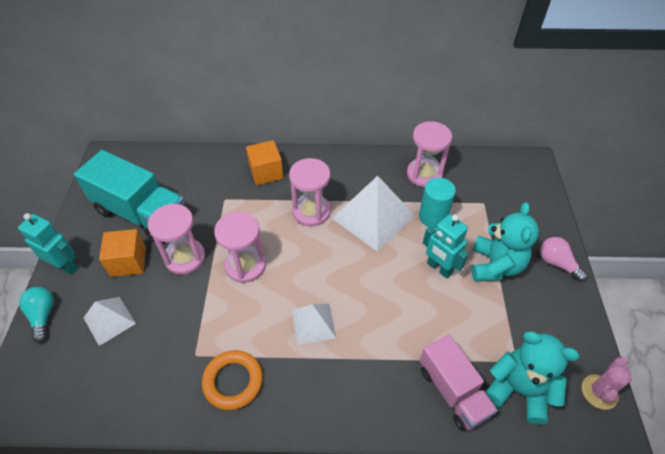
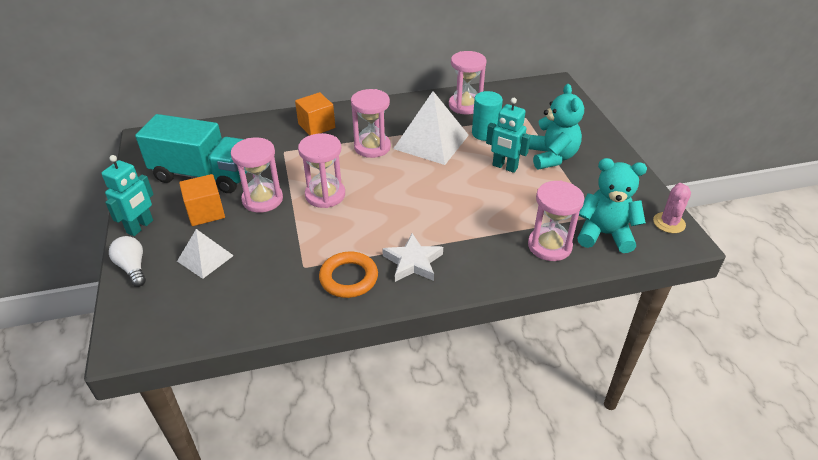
camera: 15 degrees left, 10 degrees down
(43, 316) = (133, 267): turquoise light bulb -> white light bulb
(66, 266) = (140, 227): turquoise robot -> turquoise robot turned 105 degrees clockwise
(303, 376) = (413, 262): none -> white star
(313, 323) = (407, 224): white pyramid -> none
(452, 391) = (549, 246): pink truck -> pink hourglass
(557, 263) = (603, 147): pink light bulb -> none

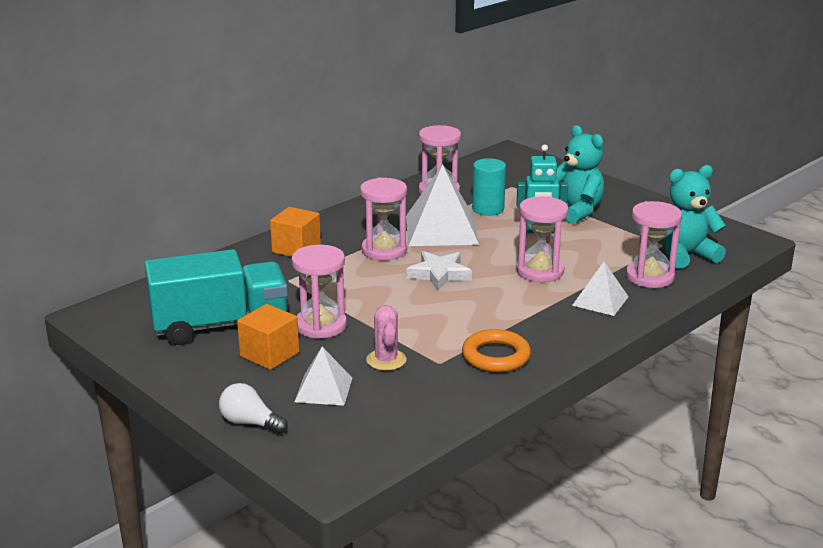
camera: 30 degrees left, 15 degrees down
(140, 227) = (208, 389): turquoise robot -> none
(325, 195) = (386, 302): pink hourglass -> pink hourglass (540, 271)
(413, 262) = (542, 325): white star -> white star (439, 274)
(483, 255) = (600, 301): none -> white pyramid
(669, 223) = (729, 232): pink cactus -> pink cactus (386, 360)

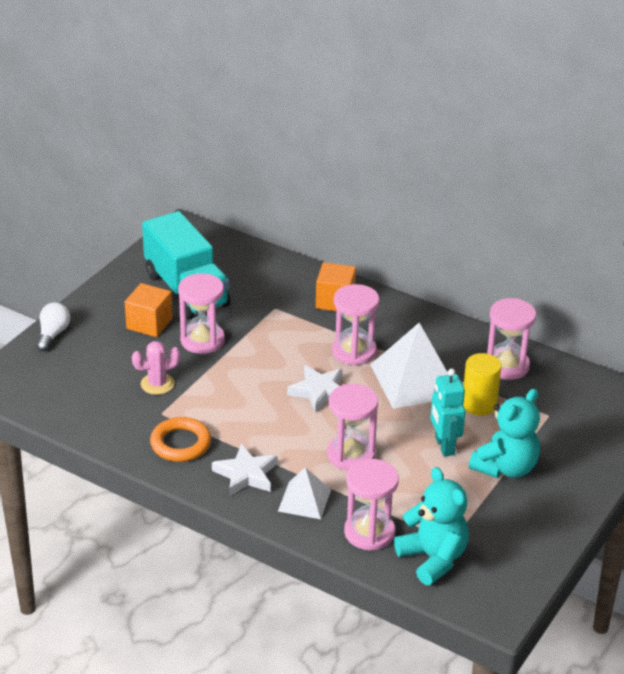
camera: 75 degrees right, 10 degrees up
(323, 389) = (105, 360): white pyramid -> none
(488, 209) = (479, 404): turquoise cylinder -> yellow cylinder
(555, 325) = (246, 474): none -> white star

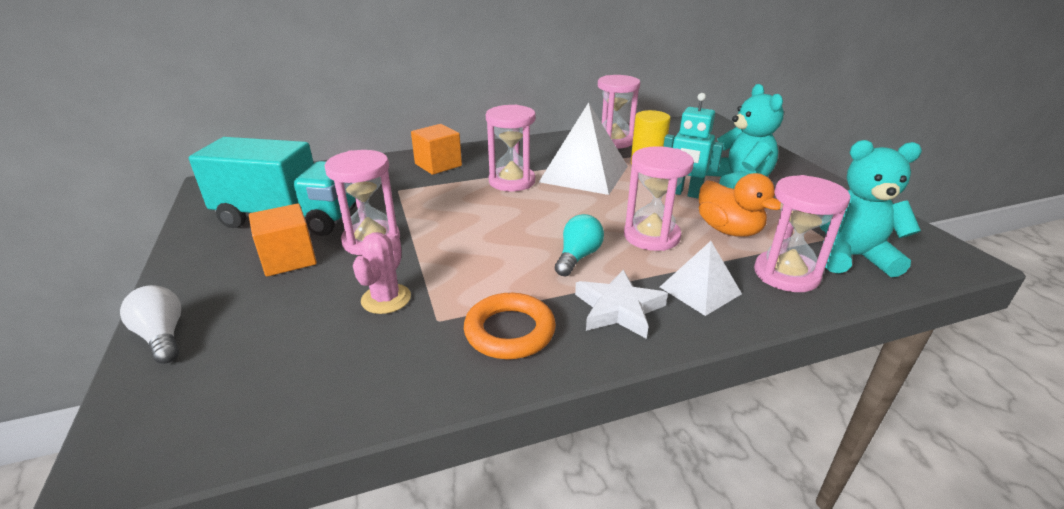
camera: 50 degrees left, 5 degrees down
(284, 433) = (578, 257): none -> turquoise light bulb
(319, 391) = (541, 215): white star -> none
(405, 488) = (728, 230): none -> orange duck

